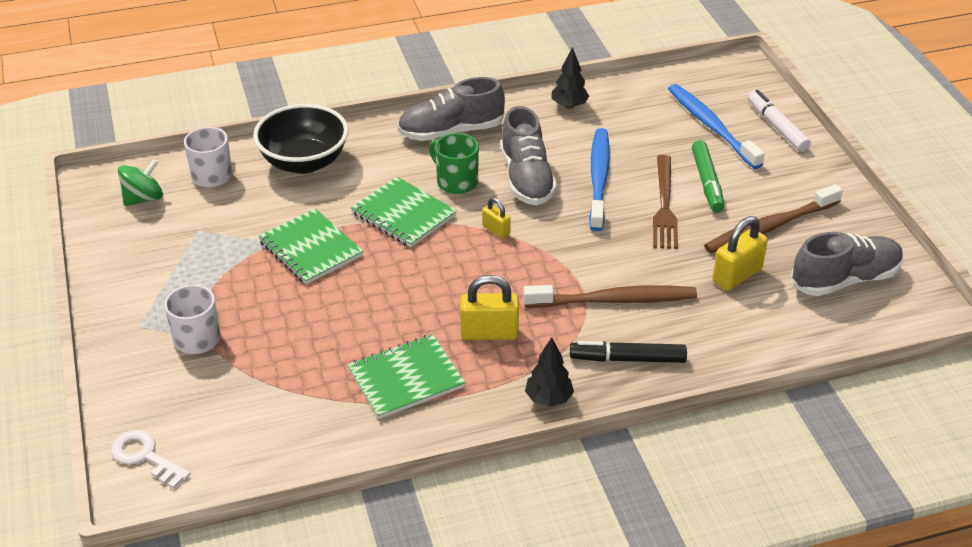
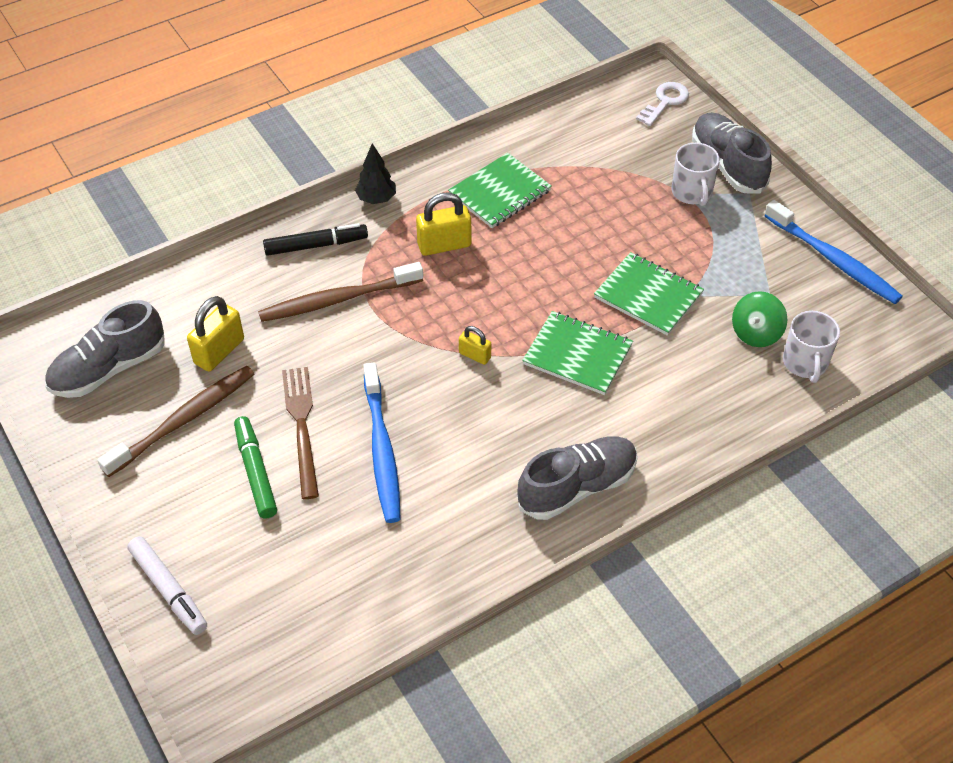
camera: 165 degrees right, 10 degrees up
(143, 198) = (852, 319): green spinning top -> green spinning top (756, 333)
(145, 457) = (665, 102): white key -> white key turned 75 degrees counterclockwise
(304, 162) = (720, 402): black bowl -> none
(456, 182) = (540, 410): green mug -> none
(526, 178) = (464, 432): grey shoe -> grey shoe (727, 165)
(569, 105) = (445, 568): black tree -> none
(711, 126) = (255, 571): blue toothbrush -> blue toothbrush (833, 260)

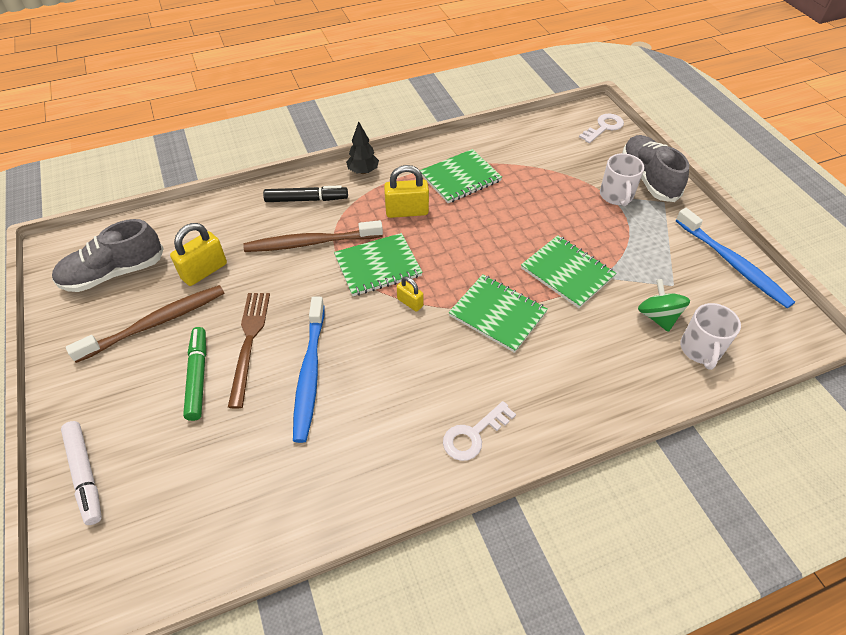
camera: 10 degrees right, 0 degrees up
(426, 318) = (378, 266): none -> green notebook
(577, 487) = (474, 435): grey shoe -> white key
(756, 333) = (658, 317): green spinning top -> green spinning top turned 120 degrees clockwise

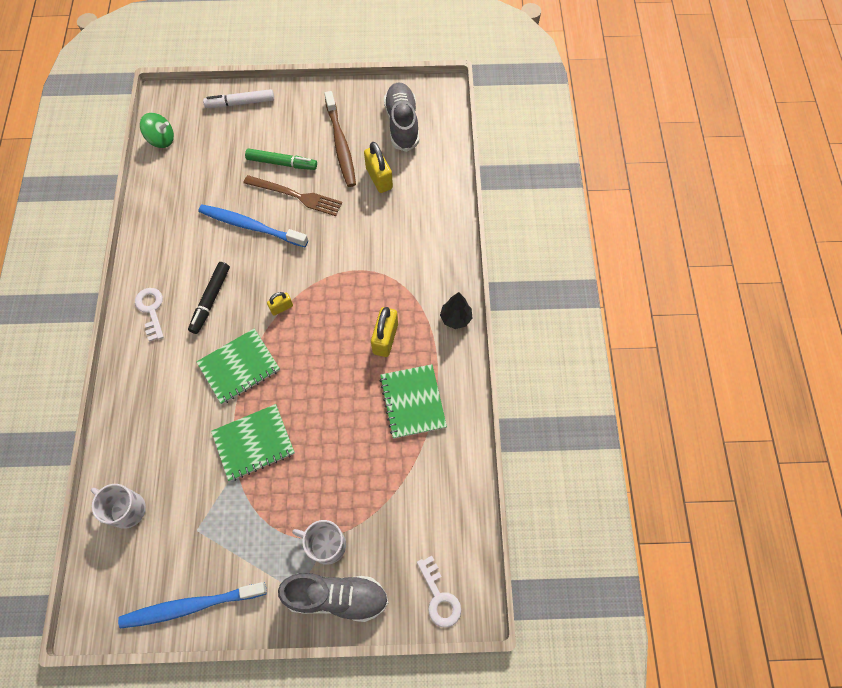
camera: 110 degrees right, 15 degrees up
(306, 199) = (434, 263): black marker -> black marker (211, 300)
(311, 243) = (378, 254): brown toothbrush -> none
(378, 266) = (330, 296): green notebook -> none
(658, 317) = (173, 494): green spinning top -> green spinning top (161, 139)

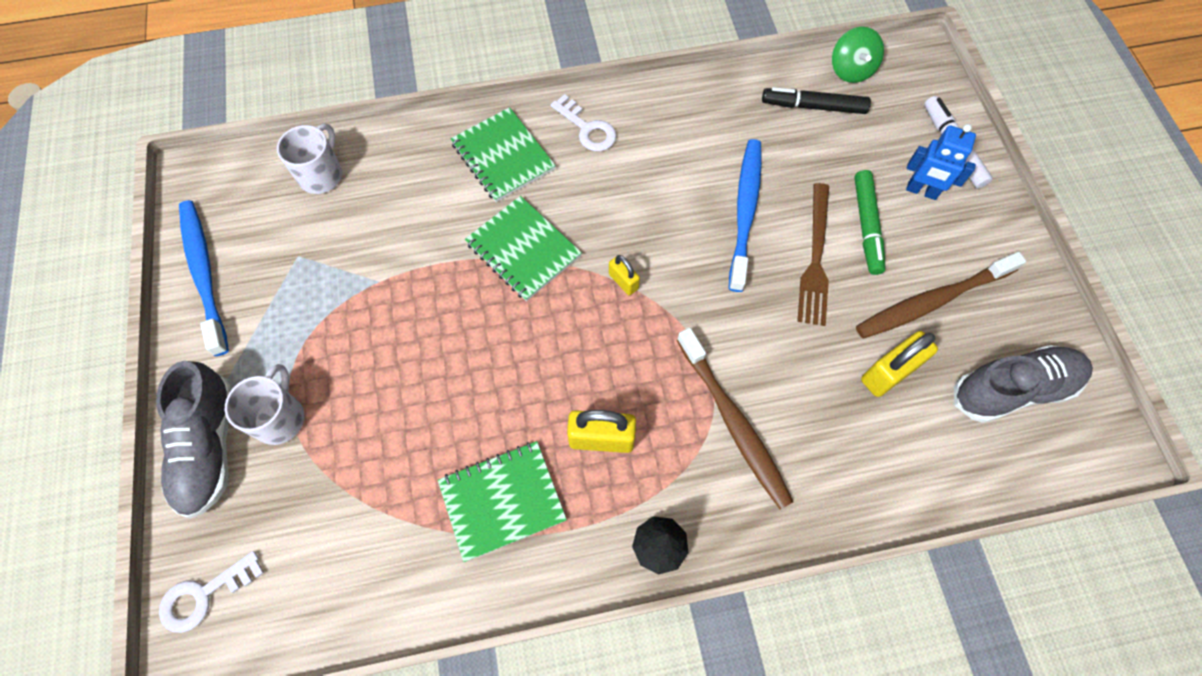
camera: 80 degrees right, 0 degrees up
(151, 310) = (587, 128): white key -> white key turned 75 degrees clockwise
(211, 300) = (616, 191): black marker -> black marker (813, 107)
(254, 443) = (416, 294): green notebook -> green notebook (503, 156)
(266, 128) = (921, 191): none -> blue robot
(391, 264) = (733, 423): none -> brown toothbrush

